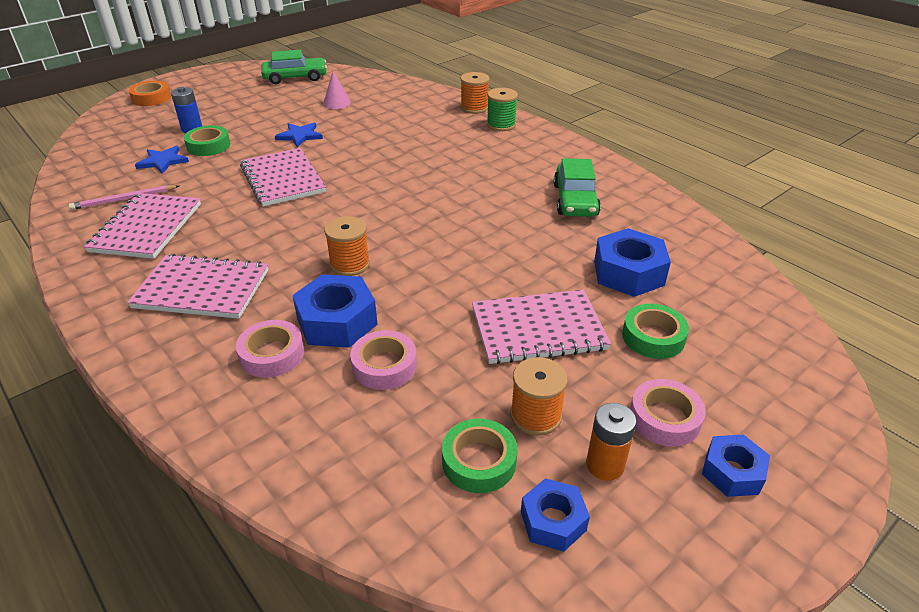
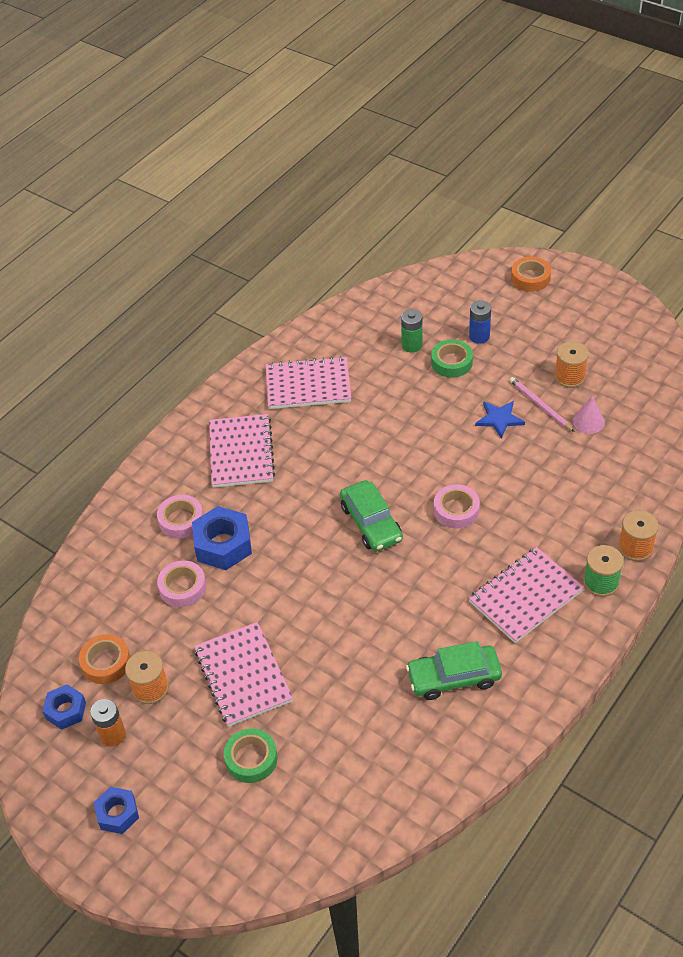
camera: 80 degrees right, 10 degrees up
(124, 199) = (343, 351): pink pencil -> pink pencil (540, 405)
(163, 161) = (412, 345): blue star -> green battery
(282, 179) = (411, 438): pink notebook -> pink notebook (525, 596)
(295, 77) = (637, 364): green car -> green car (371, 523)
(350, 264) = (295, 529): orange spool -> orange spool (569, 377)
(479, 461) = (106, 662): green tape -> orange tape
(628, 273) = (337, 735): blue nut -> none
(664, 418) = (161, 770): pink tape -> pink tape (456, 510)

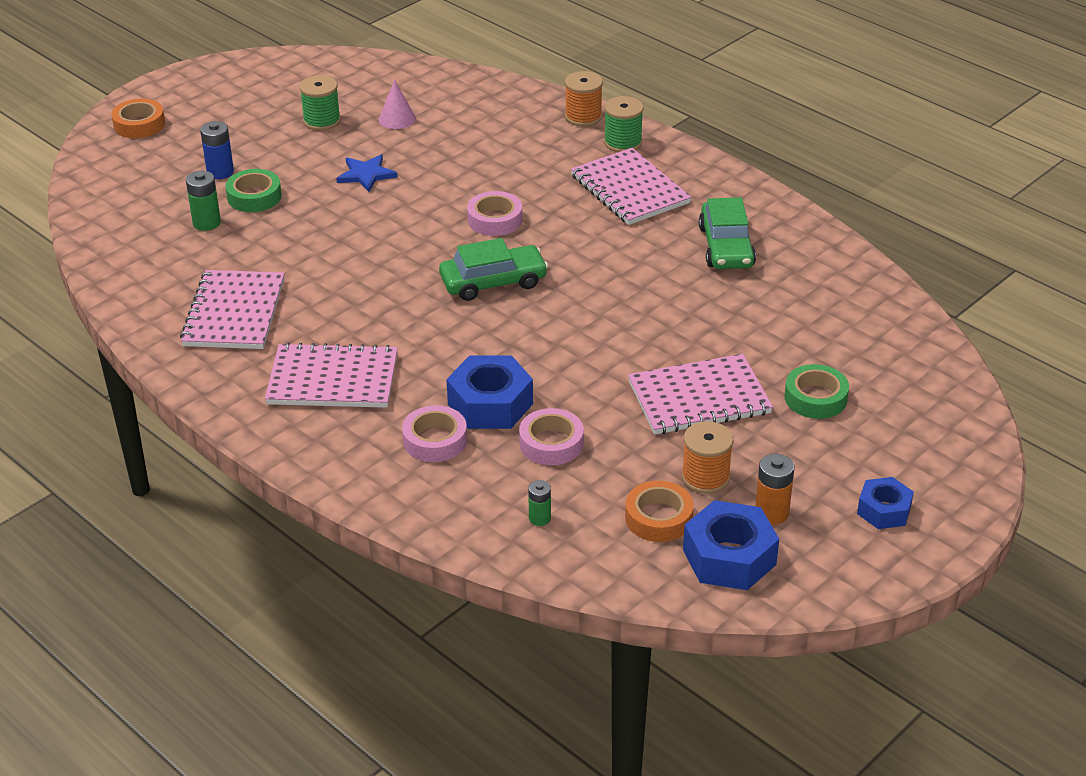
camera: 85 degrees left, 10 degrees down
(66, 710) = (729, 557): blue nut -> blue nut, size x1.63
(104, 592) = (539, 518): none -> green battery
(540, 405) = (357, 145): pink pencil -> none
(569, 377) = (322, 121): orange spool -> green spool

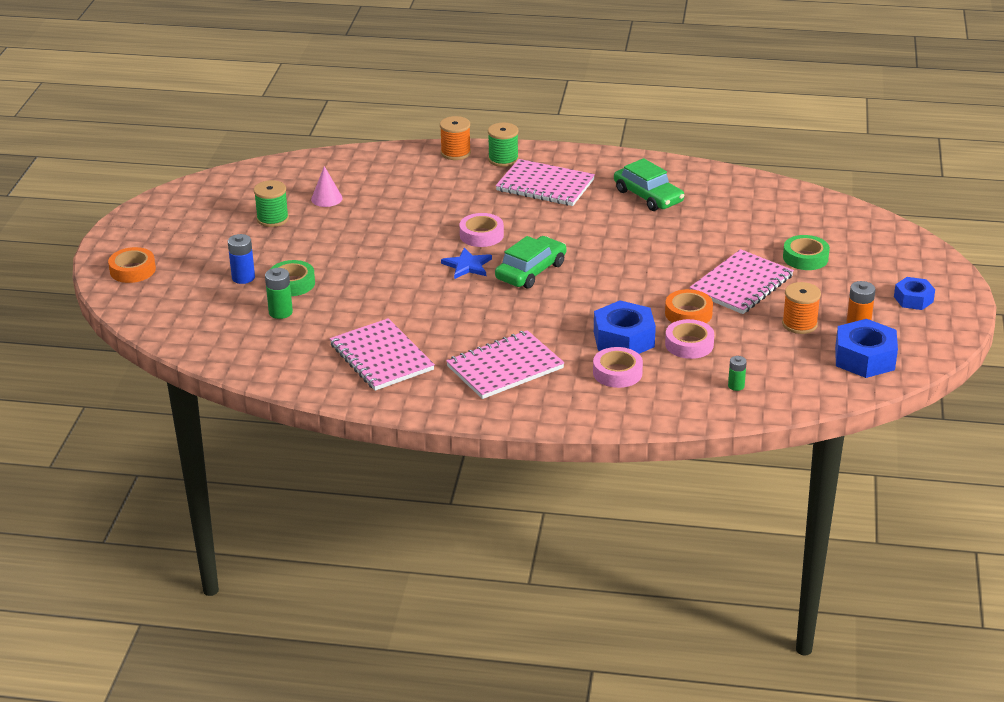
camera: 35 degrees left, 5 degrees down
(366, 174) = (354, 240): blue star -> blue star (467, 265)
(658, 518) = (801, 356): orange tape -> orange tape (688, 313)

